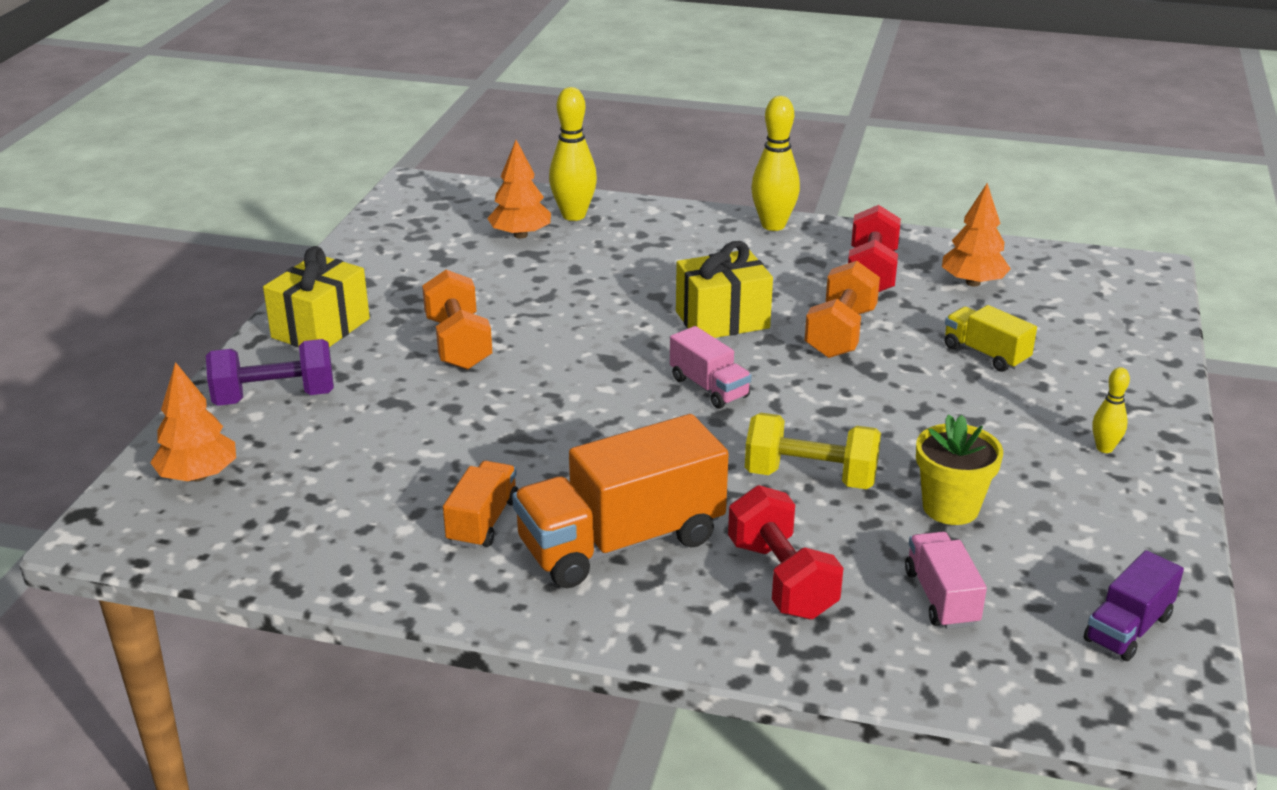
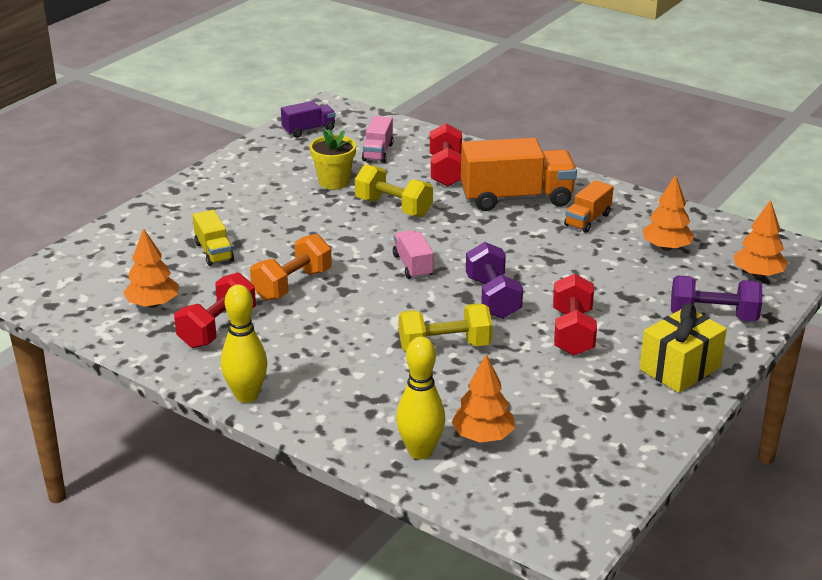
camera: 160 degrees left, 0 degrees up
(343, 494) = (666, 247): none -> orange tree
(458, 343) = (572, 332): orange dumbbell -> red dumbbell
(577, 366) = (492, 298): none -> purple dumbbell
(604, 301) = (444, 346): none -> yellow dumbbell
(722, 320) = (366, 312): yellow gift -> none
(1104, 448) = (218, 191): yellow bowling pin -> none

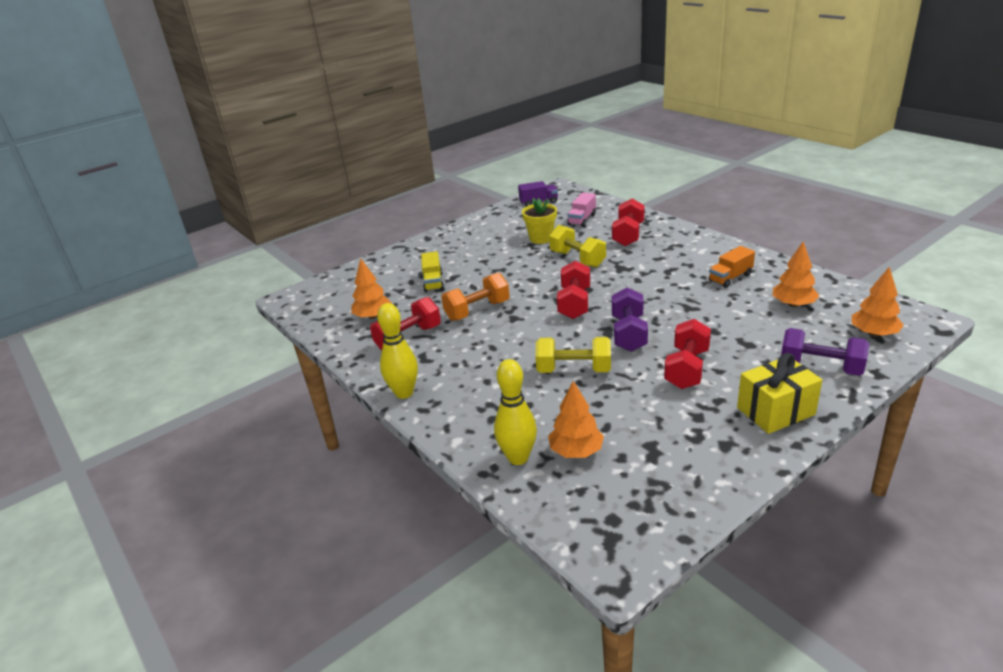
camera: 20 degrees right, 0 degrees up
(413, 266) = (574, 303): pink truck -> red dumbbell
(516, 198) = (676, 258): orange truck -> none

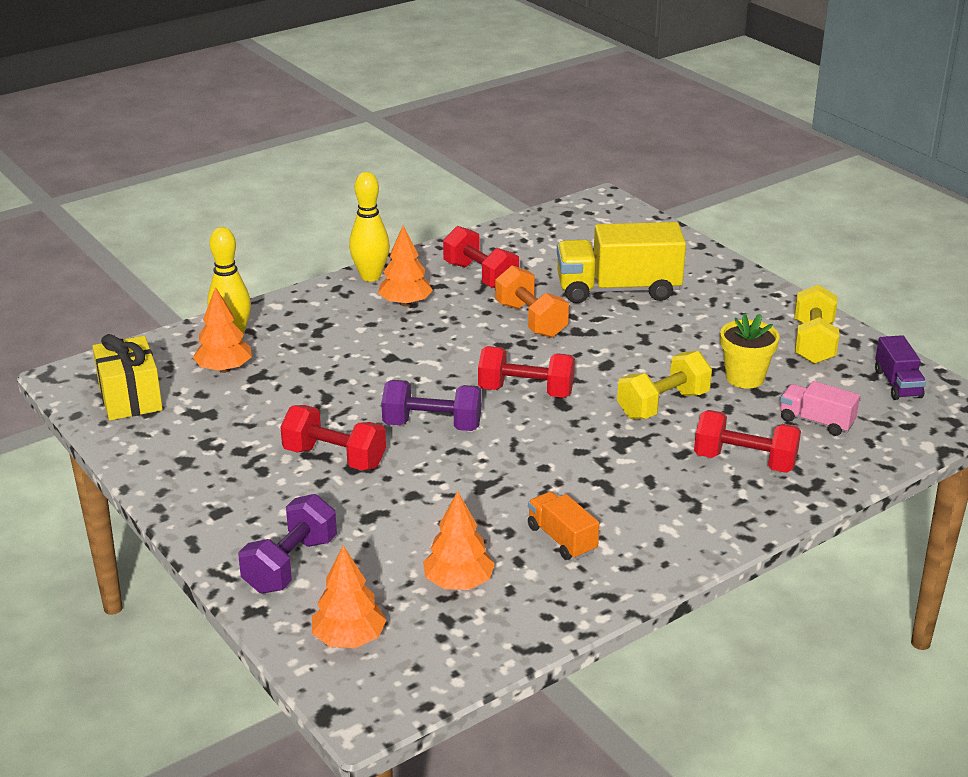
camera: 90 degrees right, 0 degrees up
(373, 316) = (540, 253): orange tree -> orange tree (405, 303)
(433, 282) = (618, 290): yellow truck -> yellow truck, size x1.94
(574, 370) = (368, 379): yellow dumbbell -> yellow dumbbell (813, 343)
(775, 411) = (222, 506): yellow gift -> yellow gift (130, 398)

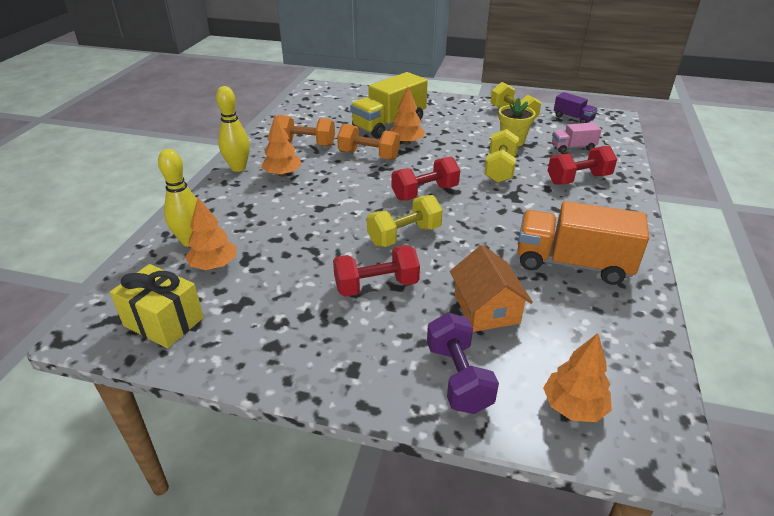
camera: 40 degrees left, 5 degrees up
(403, 529) = (486, 308): none -> orange house
(432, 425) = (404, 235): purple dumbbell -> yellow dumbbell
(458, 583) = (568, 323): orange tree -> orange tree (406, 142)
(480, 276) = (306, 144): red dumbbell -> orange dumbbell
(562, 539) = (572, 263): orange truck -> orange truck, size x1.94

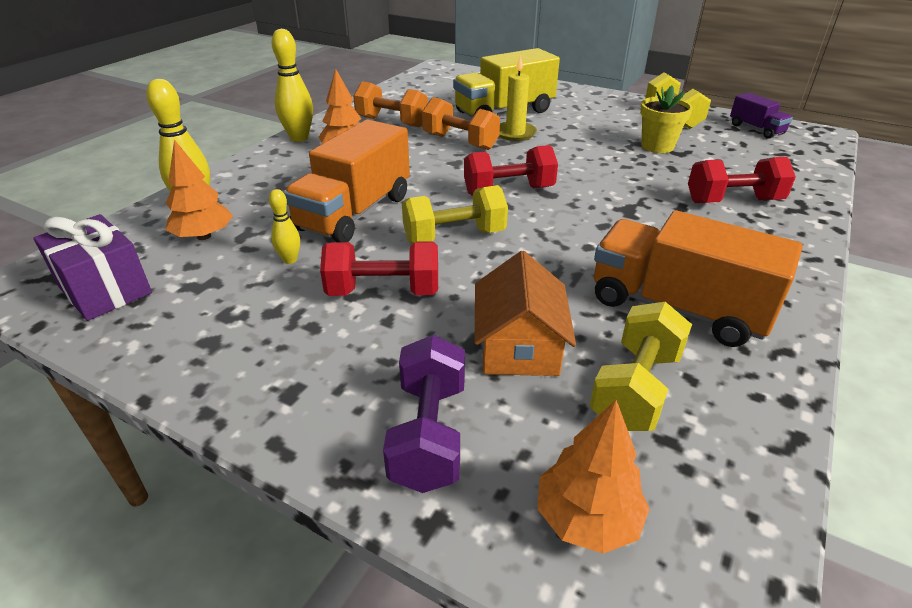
camera: 15 degrees right, 0 degrees up
(164, 322) = (105, 290): yellow gift -> purple gift
(294, 273) = (290, 260): none -> yellow bowling pin
(321, 227) = (354, 213): none -> orange truck
(406, 142) = (515, 133): orange tree -> yellow candle
(500, 169) = (624, 176): yellow dumbbell -> yellow dumbbell (636, 389)
(573, 147) = (741, 163): pink truck -> none

